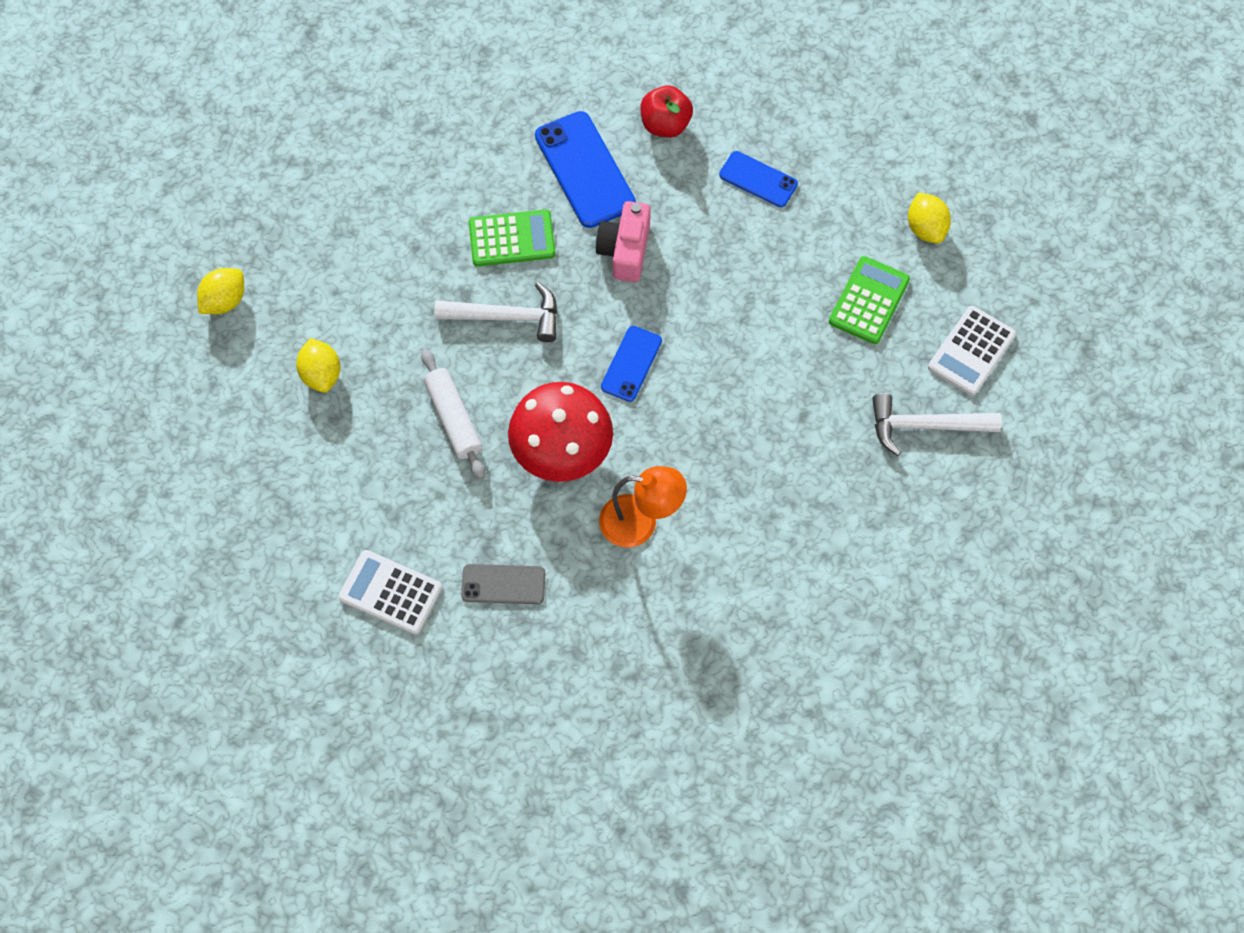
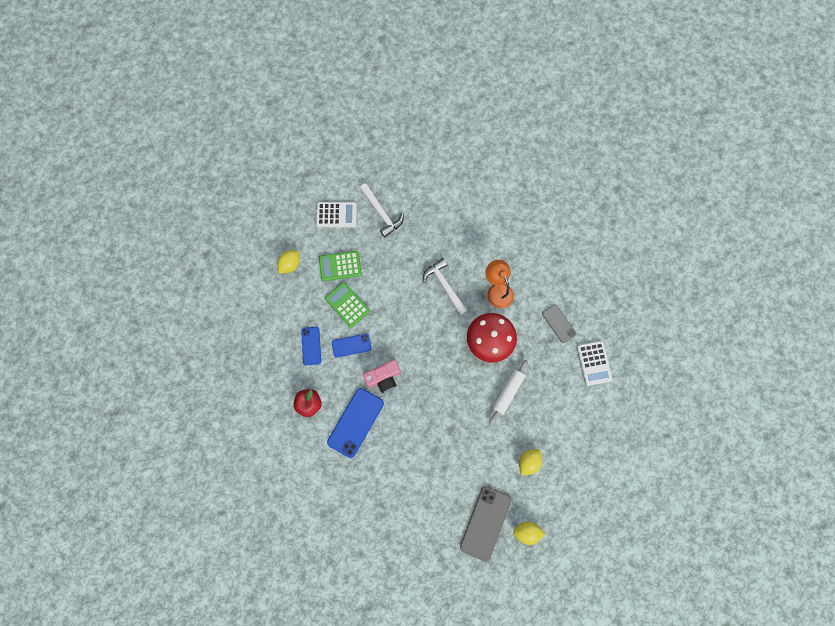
camera: 125 degrees left, 10 degrees up
(287, 253) = (485, 523): none -> grey phone
(506, 317) = (448, 404): white hammer -> white hammer (445, 286)
(512, 238) = (410, 429): green calculator -> green calculator (347, 305)
(631, 364) = (433, 339): blue phone -> blue phone (351, 345)

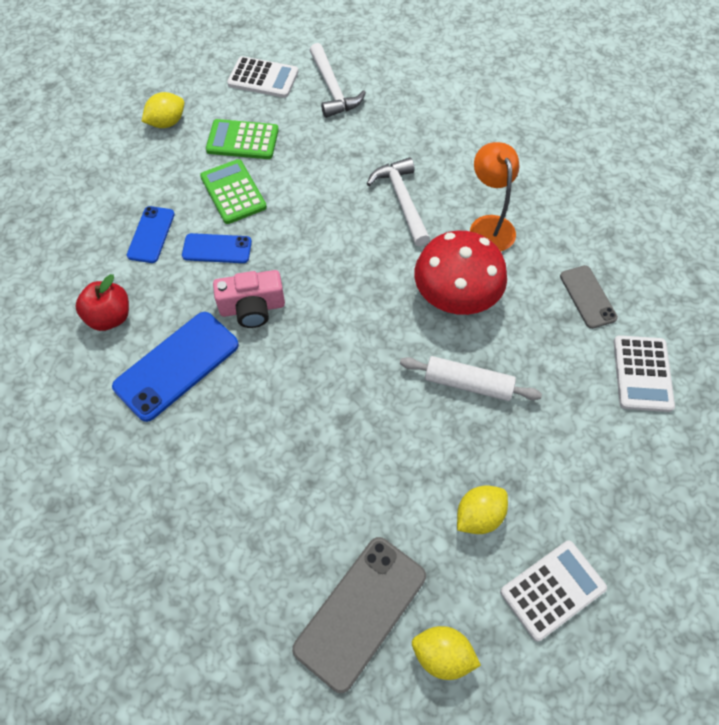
camera: 15 degrees right, 15 degrees down
(507, 392) = (468, 383): white rolling pin -> white rolling pin turned 60 degrees clockwise
(569, 488) = (552, 589): none -> white calculator

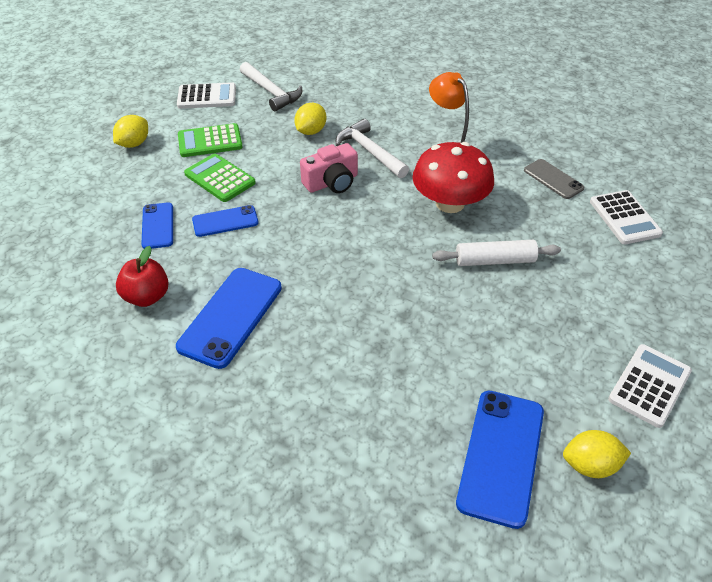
camera: 20 degrees left, 15 degrees down
(252, 308) = (280, 256): pink camera -> pink camera (332, 182)
(360, 612) = (501, 456): grey phone -> blue phone
(478, 515) = (558, 351): yellow lemon -> yellow lemon (311, 131)

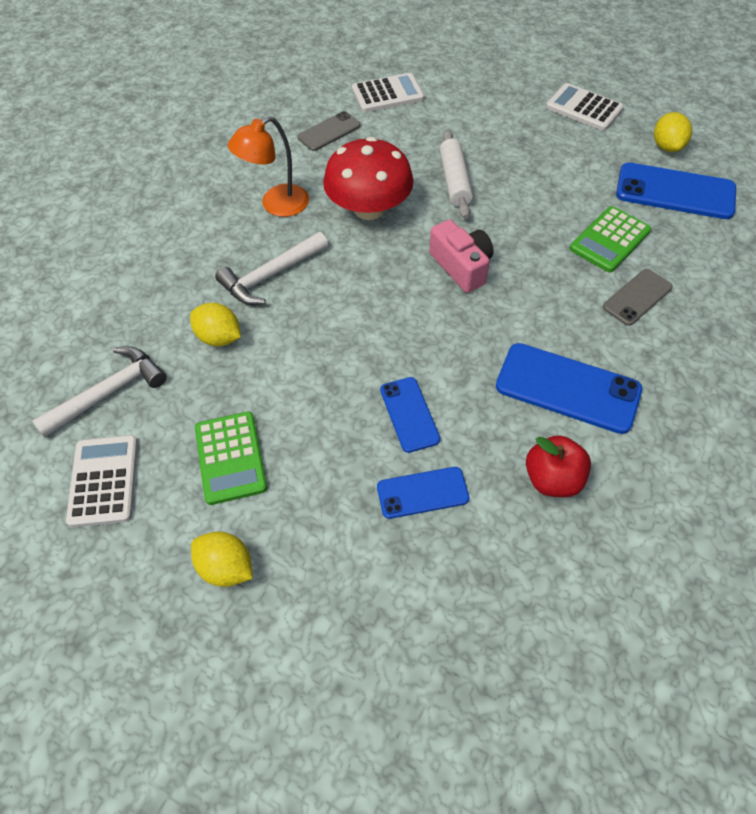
camera: 90 degrees left, 10 degrees up
(219, 178) = (320, 433): green calculator -> green calculator (610, 240)
(332, 182) = (331, 310): pink camera -> pink camera (461, 266)
(332, 386) = (637, 297): none -> grey phone

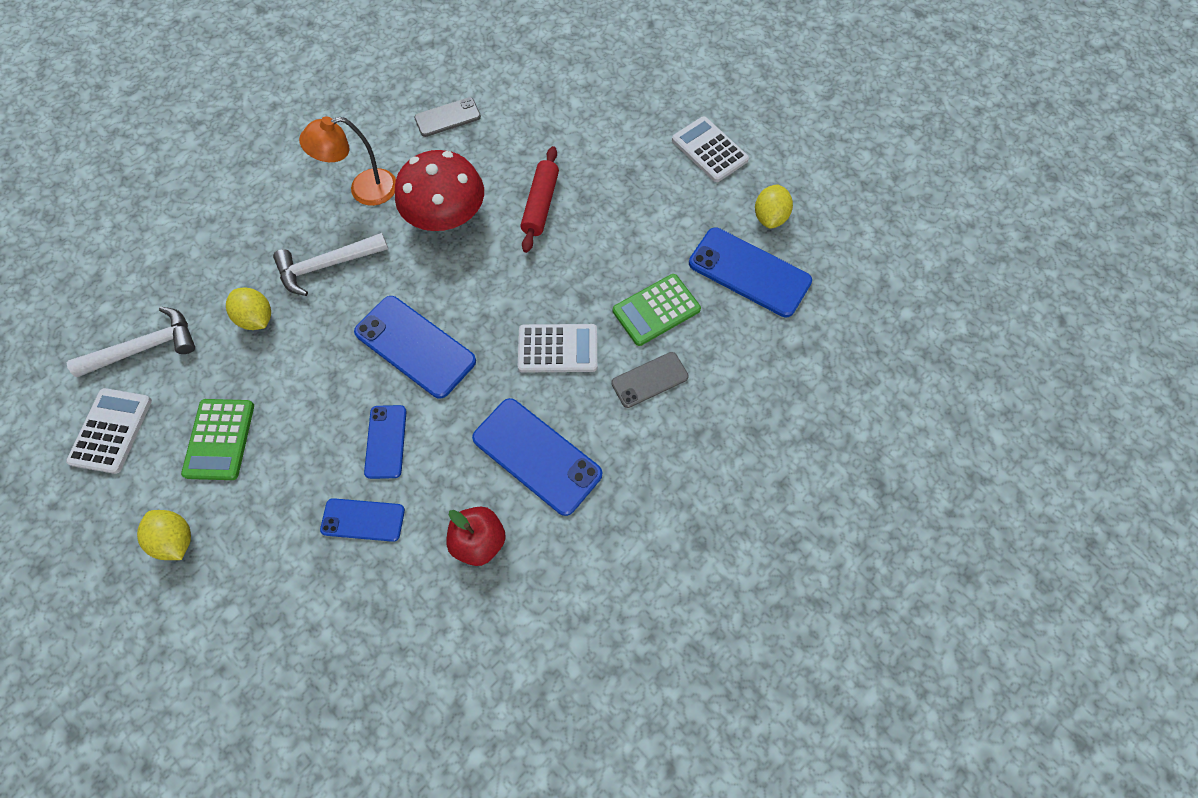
camera: 15 degrees right, 10 degrees up
(387, 94) = (523, 86): white calculator -> white calculator (558, 348)
(395, 323) = (415, 346): none -> blue phone
(454, 181) = (540, 204): white rolling pin -> red rolling pin
(461, 266) = (502, 302): pink camera -> none

